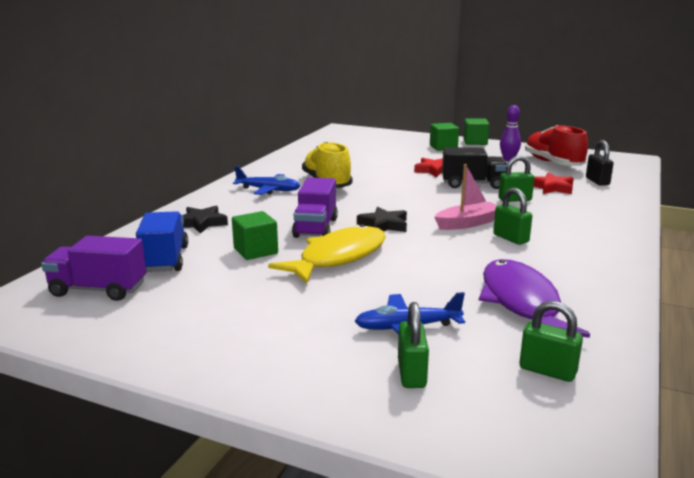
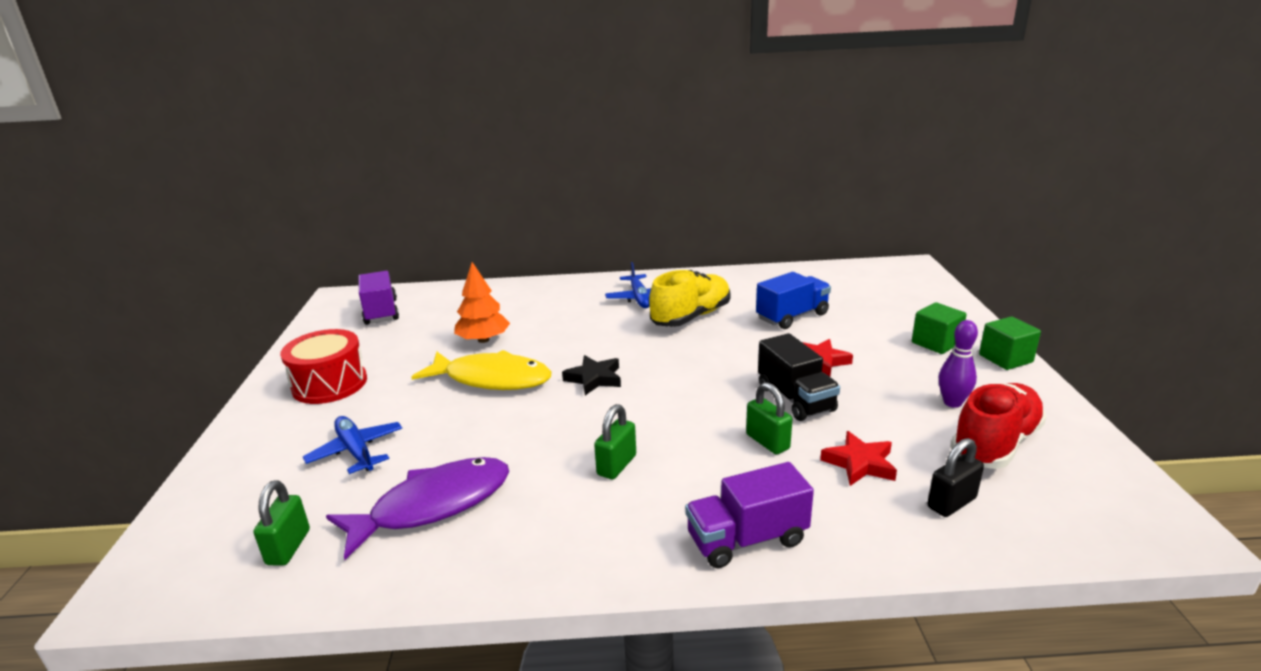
camera: 65 degrees right, 5 degrees up
(165, 259) = (445, 313): blue truck -> blue truck (792, 316)
(201, 223) = (529, 300): black star -> none
(246, 332) = (330, 384): none -> red drum
(255, 251) = (483, 340): green cube -> orange tree
(316, 228) = (557, 348): purple truck -> purple truck (747, 539)
(411, 374) = (275, 473): green padlock -> none
(467, 223) = (642, 426): pink boat -> none

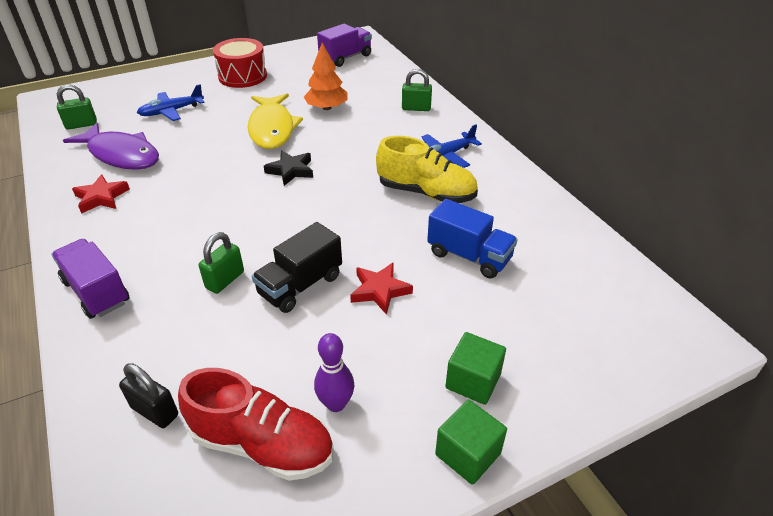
camera: 65 degrees right, 15 degrees up
(356, 451) = (171, 111): blue plane -> blue plane turned 150 degrees counterclockwise
(616, 465) = (176, 211): green padlock -> green padlock (416, 108)
(860, 463) = (205, 342): red star -> red star (101, 197)

